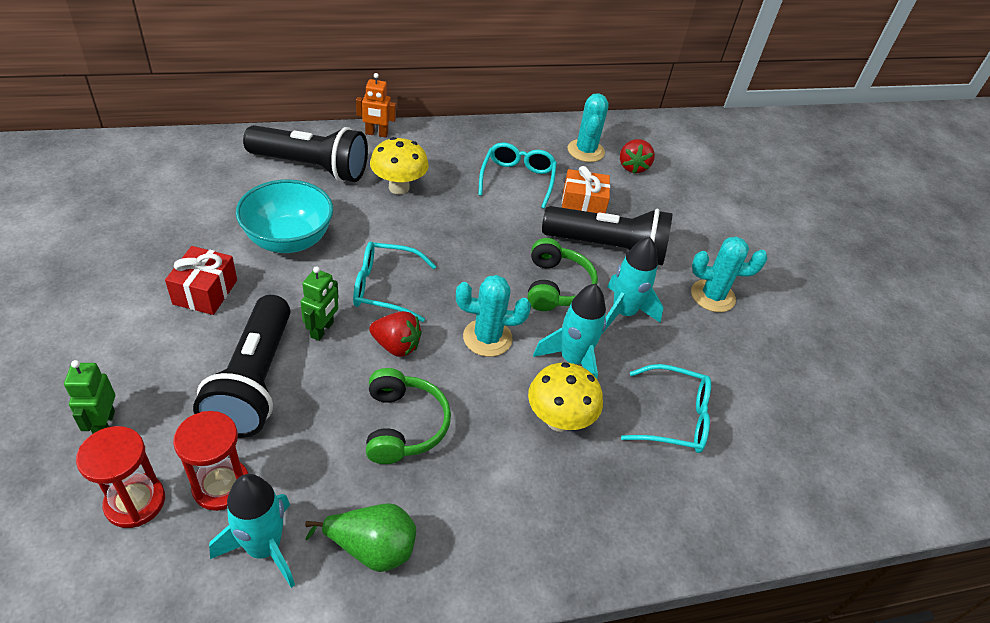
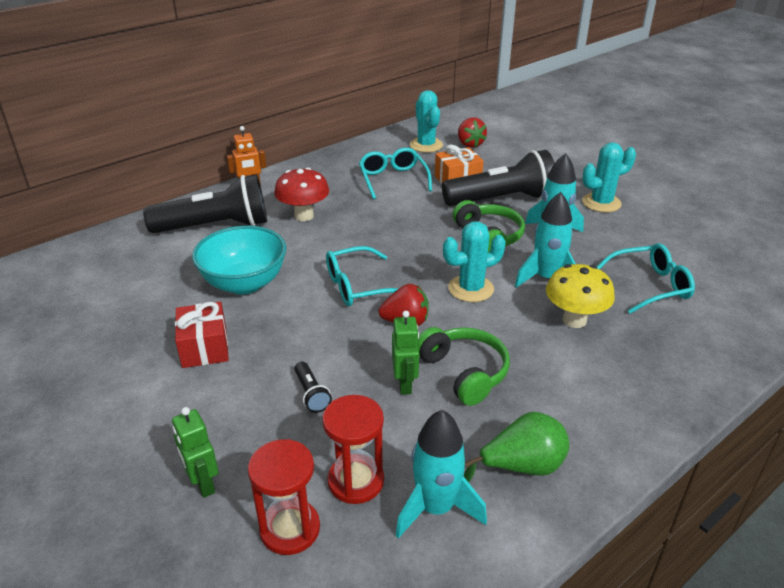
camera: 20 degrees left, 10 degrees down
(254, 382) = (311, 394): black flashlight -> black flashlight, size x0.40
(322, 330) = (334, 334): green robot -> green robot (405, 384)
(399, 187) = (304, 216): yellow mushroom -> red mushroom

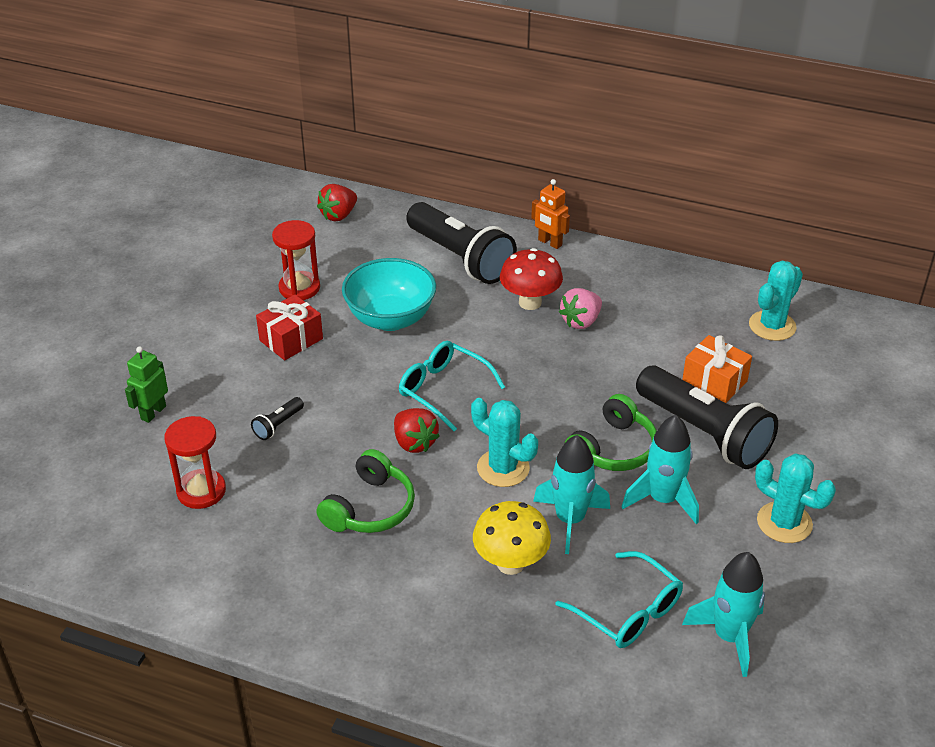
camera: 60 degrees right, 5 degrees up
(290, 529) = (138, 476): red hourglass -> red hourglass (299, 288)
(348, 203) = (581, 321): none -> pink strawberry
(393, 179) = (663, 332): turquoise glasses -> none
(405, 384) = (328, 475): green robot -> none
(436, 508) = (200, 547): turquoise rocket -> turquoise rocket (729, 636)
(469, 144) = (815, 360): red strawberry -> red strawberry (339, 215)
(522, 466) = (275, 585): green pear -> none

